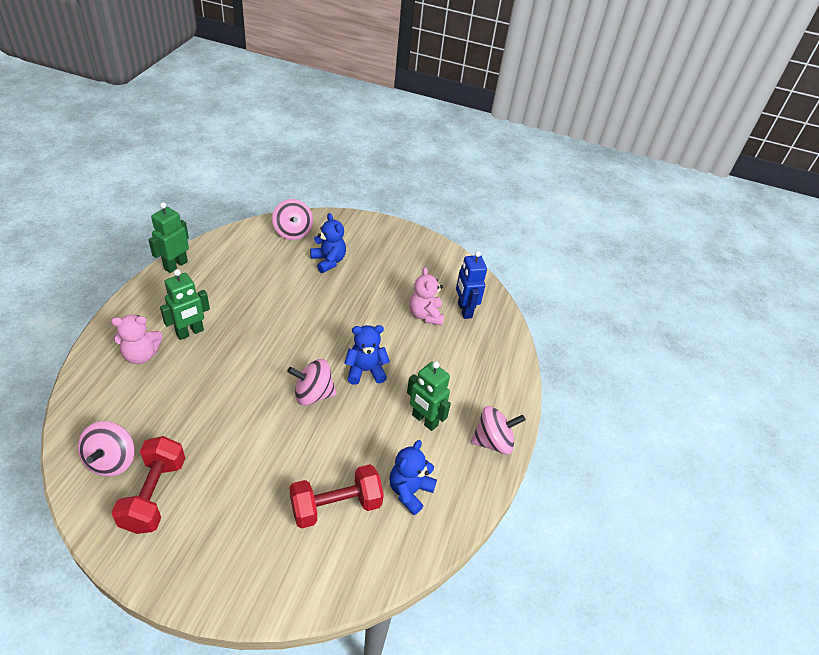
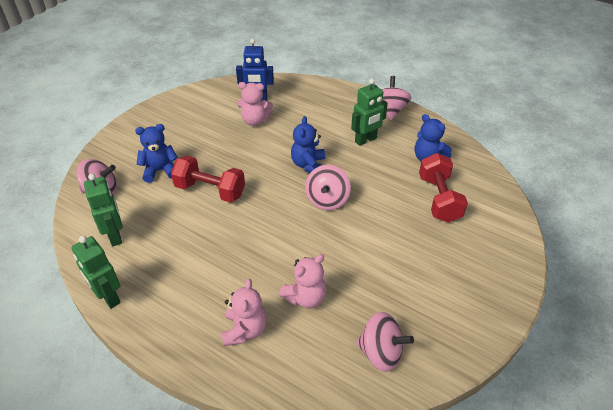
camera: 70 degrees left, 0 degrees up
(154, 494) = (421, 317): red dumbbell -> red dumbbell (210, 190)
(178, 393) = (305, 297): none -> pink teddy bear
(190, 332) = (224, 286): green robot -> green robot (115, 236)

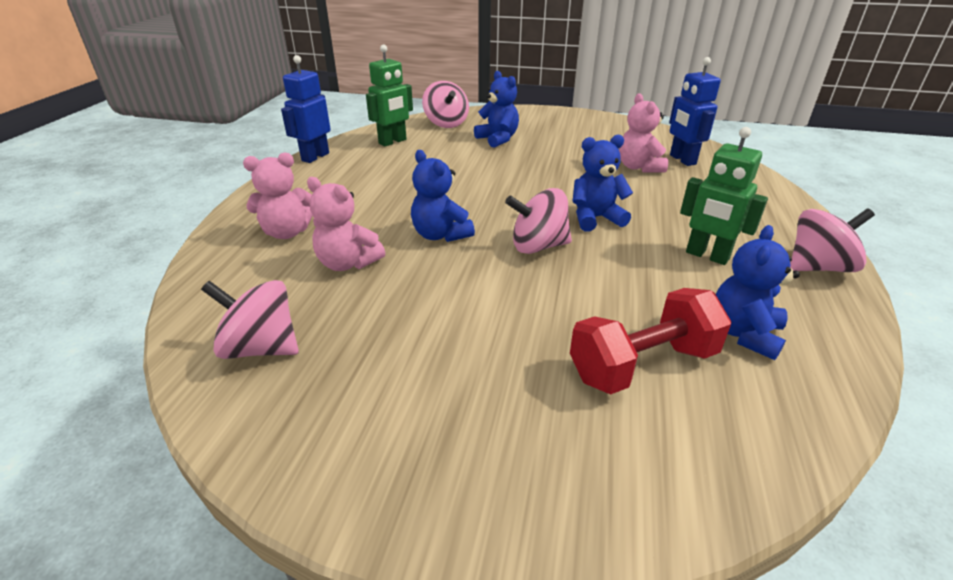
camera: 70 degrees right, 10 degrees down
(108, 297) = (315, 157): green robot -> blue robot
(210, 190) = (490, 169): red dumbbell -> none
(292, 241) = (440, 235): none -> blue teddy bear
(381, 352) = (261, 348): pink spinning top -> pink spinning top turned 105 degrees clockwise

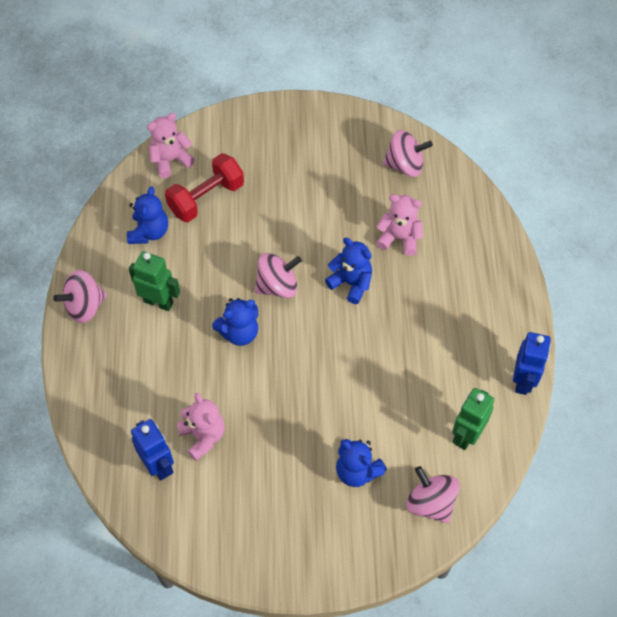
camera: 165 degrees right, 25 degrees up
(287, 232) = (462, 260): pink teddy bear -> pink teddy bear (170, 160)

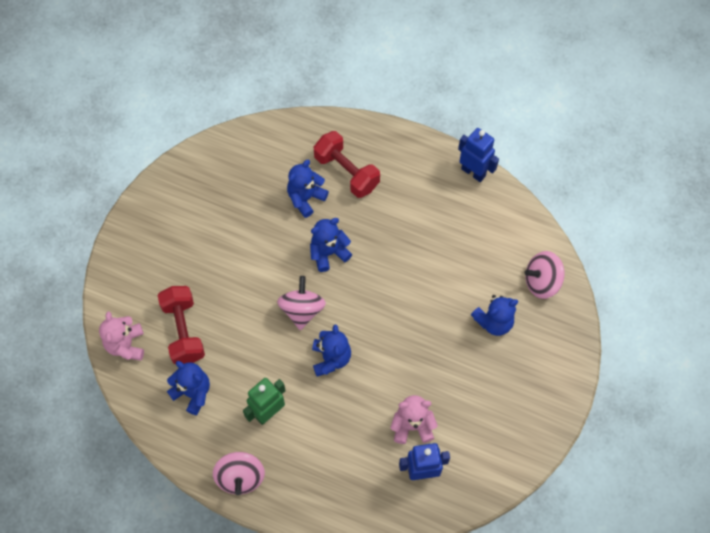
camera: 65 degrees left, 5 degrees up
(399, 238) = (306, 198): pink teddy bear -> blue teddy bear
(405, 165) = (238, 162): pink spinning top -> none
(450, 261) = (346, 172): none -> red dumbbell
(466, 435) = (499, 232): green robot -> none

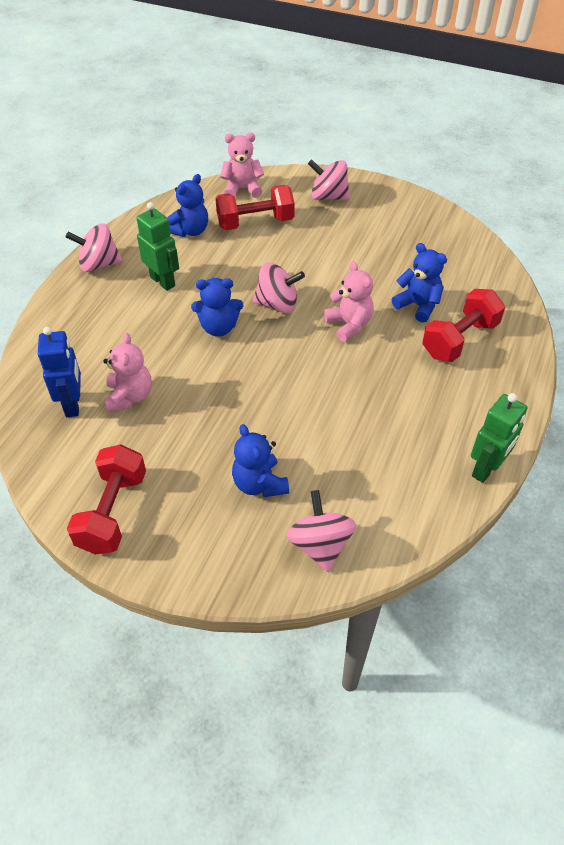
camera: 90 degrees right, 15 degrees down
(146, 263) = (328, 197): none -> pink spinning top
(328, 253) = (349, 325): blue teddy bear -> pink teddy bear
(473, 172) = (486, 469): blue robot -> green robot
(525, 424) = (112, 512): none -> red dumbbell

